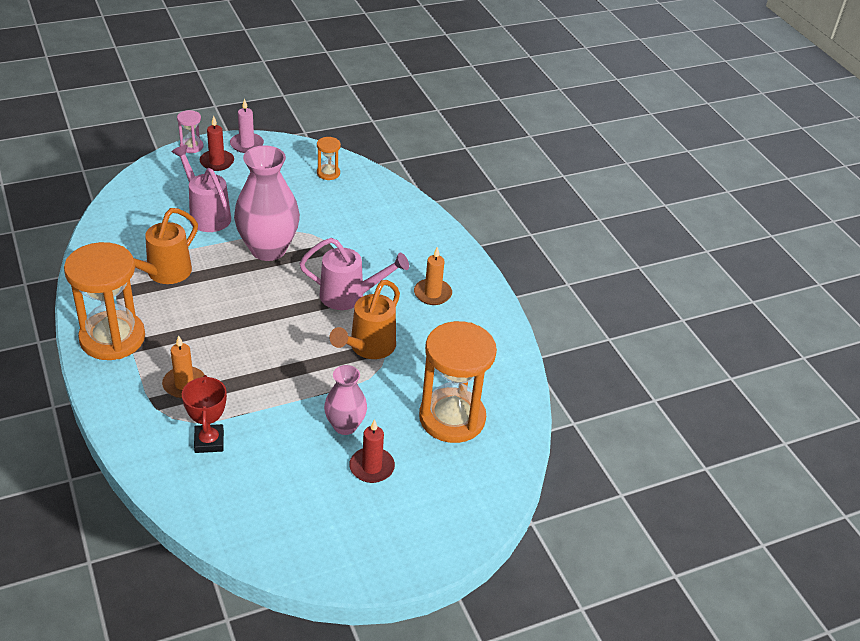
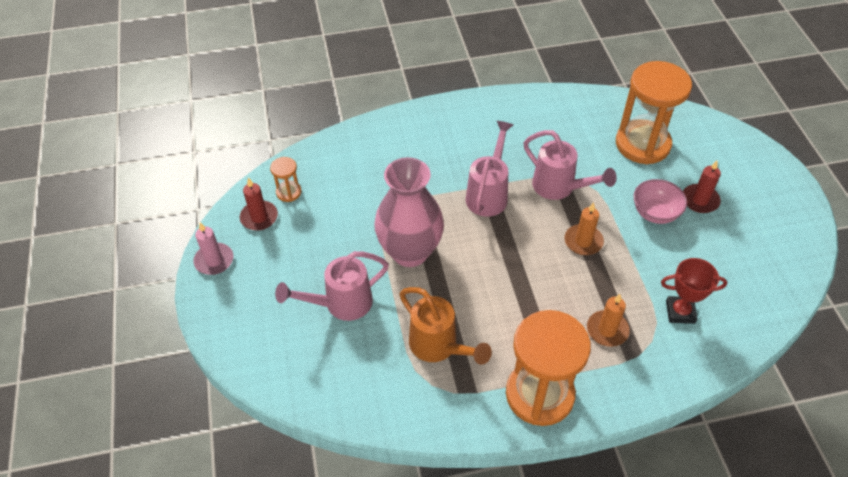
camera: 75 degrees left, 10 degrees up
(191, 146) = (202, 315): pink hourglass -> none
(217, 162) = (241, 291): red candle -> red candle (259, 217)
(345, 426) = (655, 213): pink vase -> pink bowl
(368, 348) = (559, 188): orange watering can -> pink watering can
(432, 294) = (489, 136): orange candle -> orange candle (583, 241)

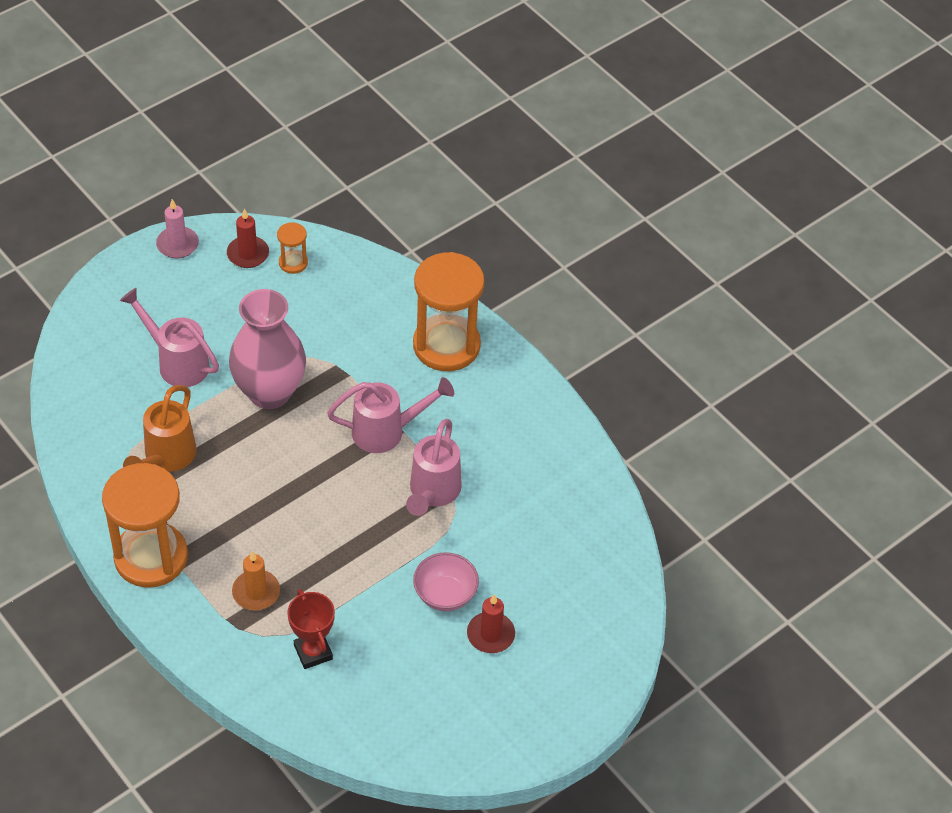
camera: 60 degrees right, 0 degrees up
(583, 241) = (365, 538): orange candle -> none
(642, 144) = (551, 554): orange hourglass -> orange hourglass (446, 345)

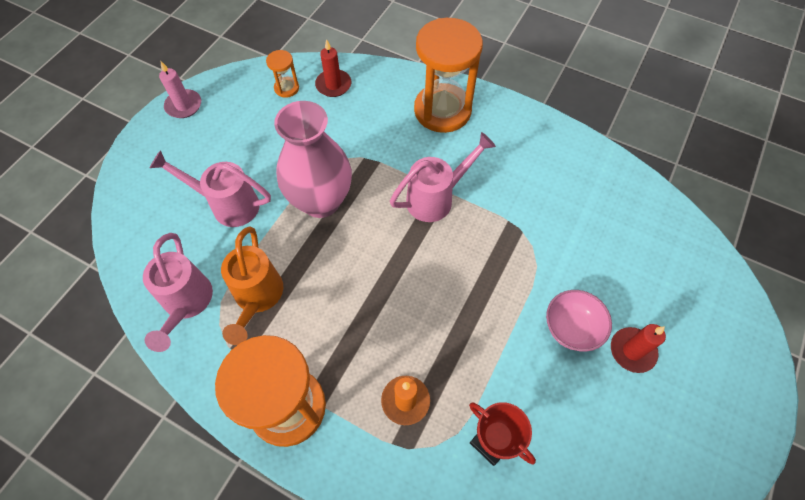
camera: 20 degrees left, 10 degrees up
(248, 254) = (246, 94): red candle -> red candle (333, 85)
(432, 493) = (504, 237): pink watering can -> pink watering can (186, 304)

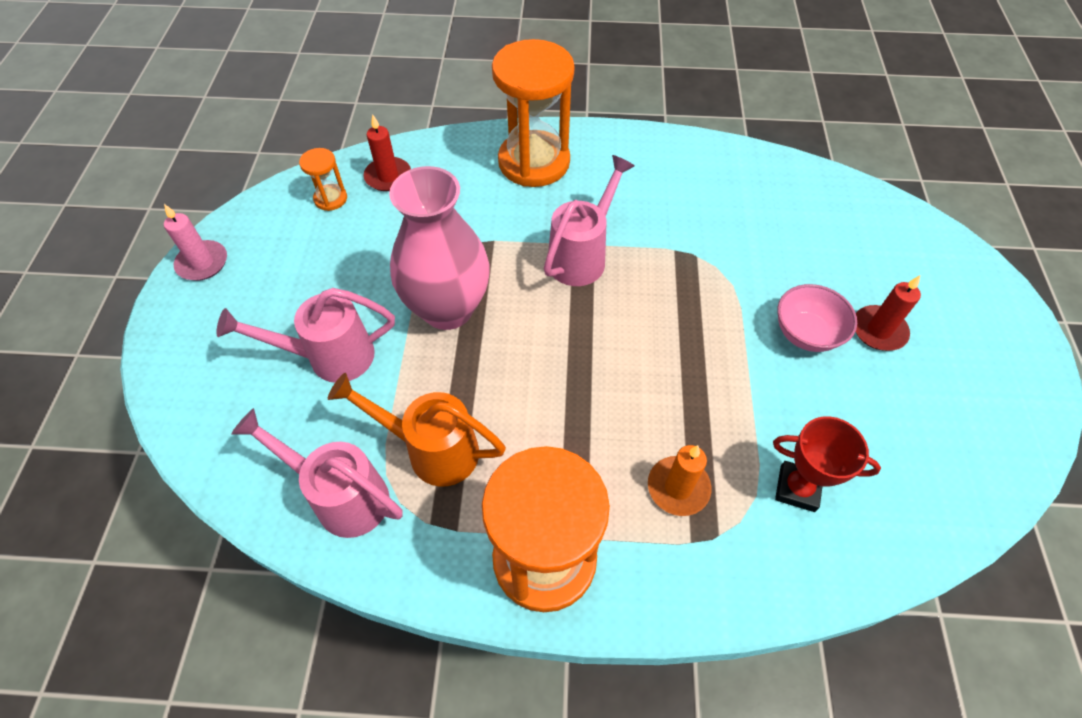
camera: 25 degrees left, 5 degrees down
(186, 304) = (341, 496): pink watering can -> pink watering can turned 150 degrees clockwise
(257, 298) = (432, 450): orange watering can -> orange watering can turned 135 degrees clockwise

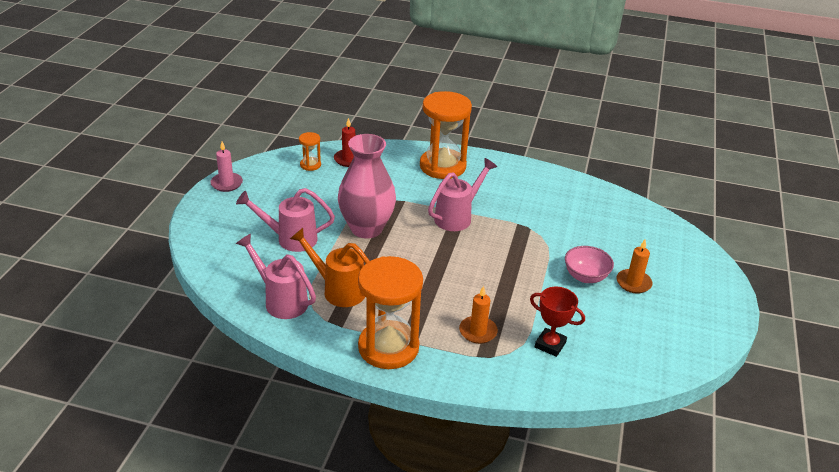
camera: 10 degrees right, 20 degrees down
(878, 330) = (633, 283): red candle -> orange candle

